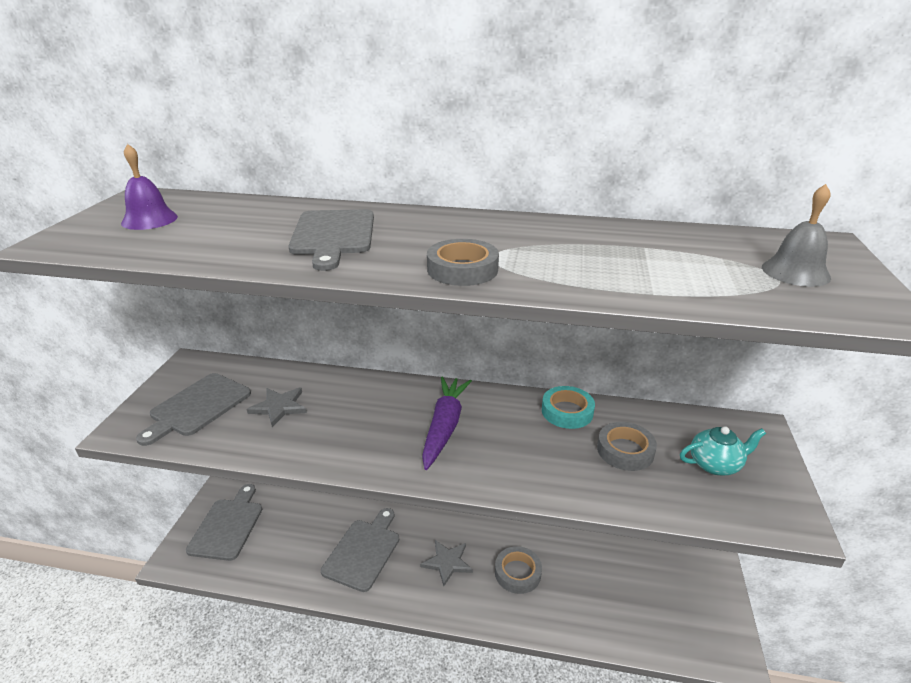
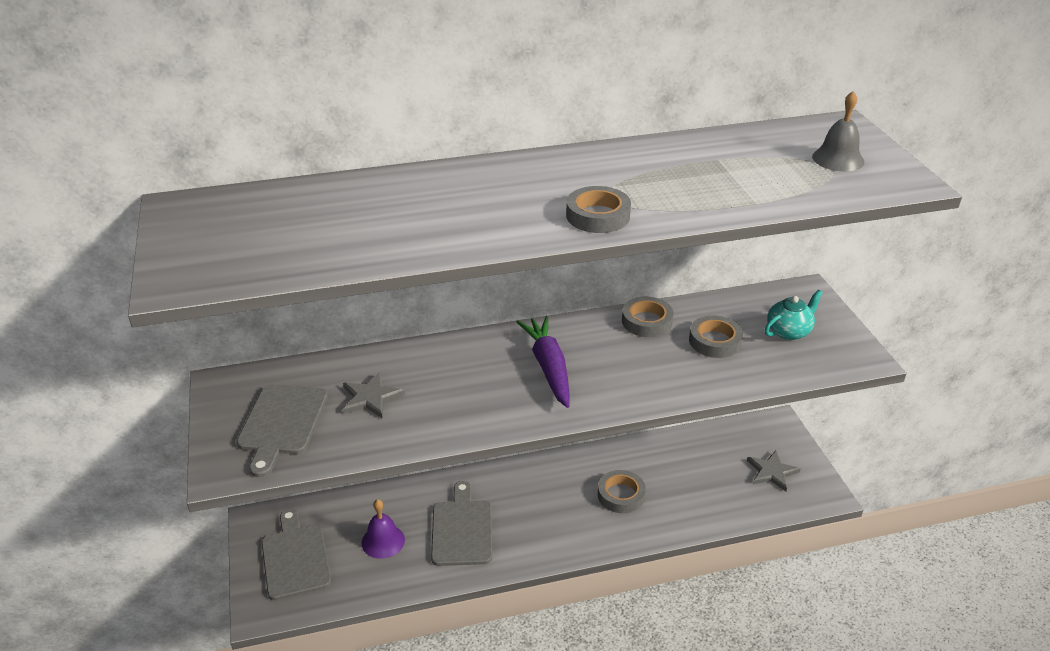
camera: 25 degrees left, 5 degrees up
(149, 220) = (236, 232): purple bell -> purple bell (383, 541)
(333, 235) = (448, 207): grey cutting board -> none
(447, 562) = (551, 509): grey star -> grey star (772, 472)
(567, 411) = (647, 321): turquoise tape -> grey tape

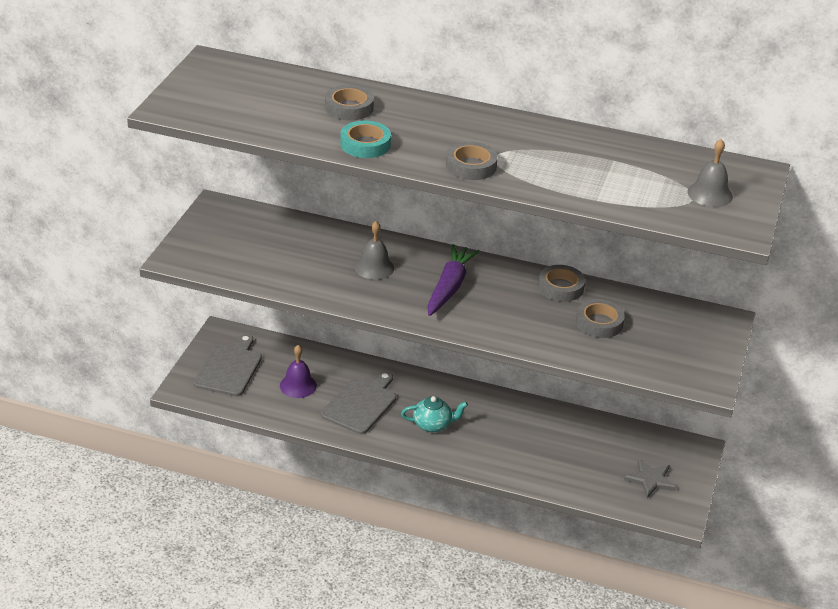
camera: 30 degrees right, 0 degrees up
(282, 424) = (233, 246): grey cutting board -> none
(371, 398) = (305, 255): grey star -> none
(455, 379) = (374, 267): none -> grey bell
(461, 235) = (365, 144): none -> turquoise tape
(621, 495) = (505, 438): grey tape -> grey tape (349, 107)
(789, 331) = (670, 341): turquoise teapot -> turquoise teapot (433, 425)

